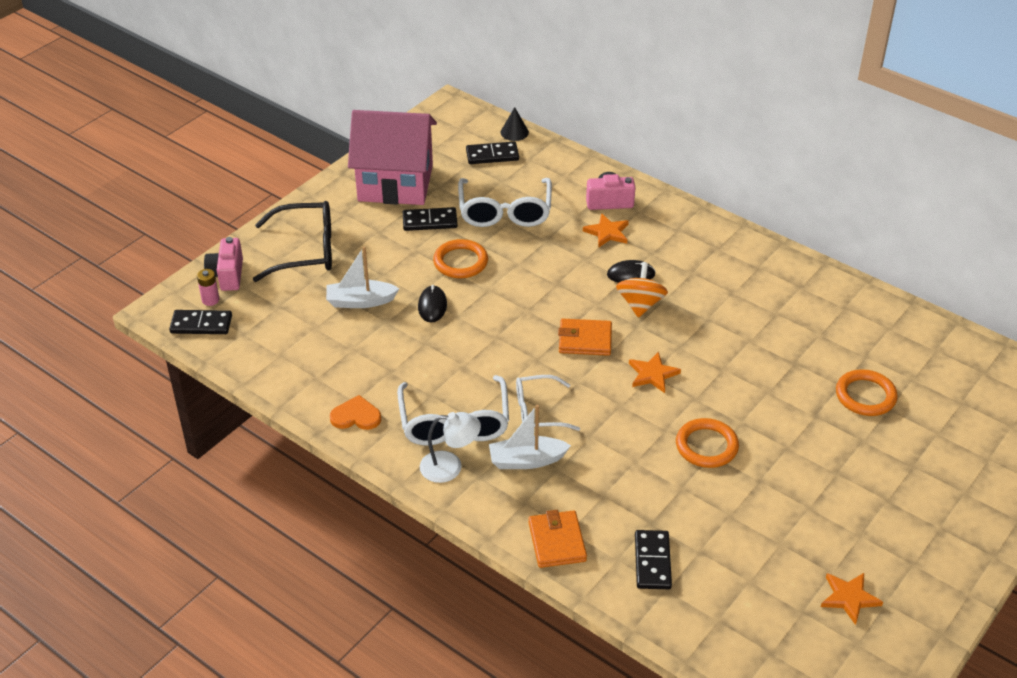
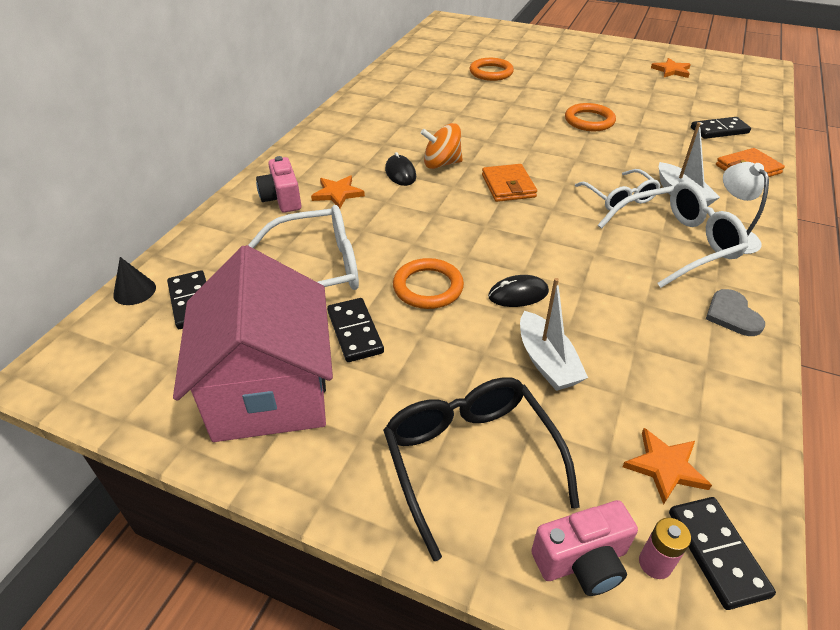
camera: 105 degrees left, 0 degrees up
(356, 416) = (732, 315): orange heart -> grey heart
(652, 374) = (528, 149): orange star -> orange star (665, 467)

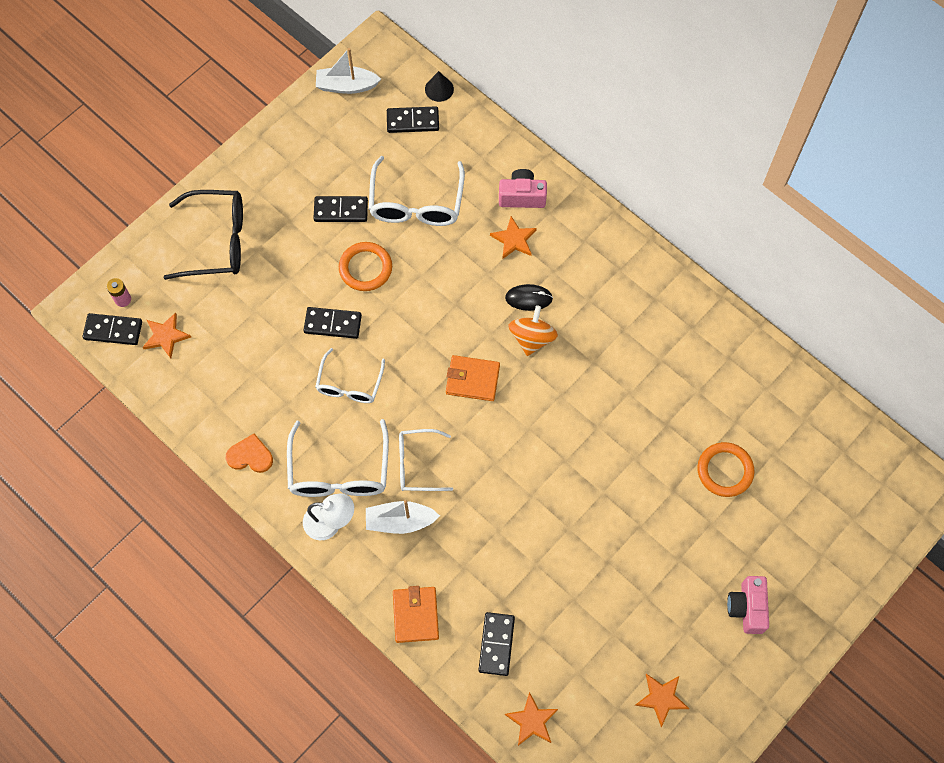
camera: 110 degrees right, 25 degrees up
(269, 391) = (312, 154): pink house -> none
(518, 294) = (333, 324): black mouse -> black domino
(547, 362) = (265, 312): white boat -> white boat (346, 86)
(579, 261) = (349, 384): none -> white glasses
(582, 561) = (140, 268): pink camera -> pink camera (747, 608)
(589, 121) = (566, 518): orange ring -> none
(732, 315) = (250, 456): grey heart -> orange heart
(750, 108) = (532, 721): none -> orange star

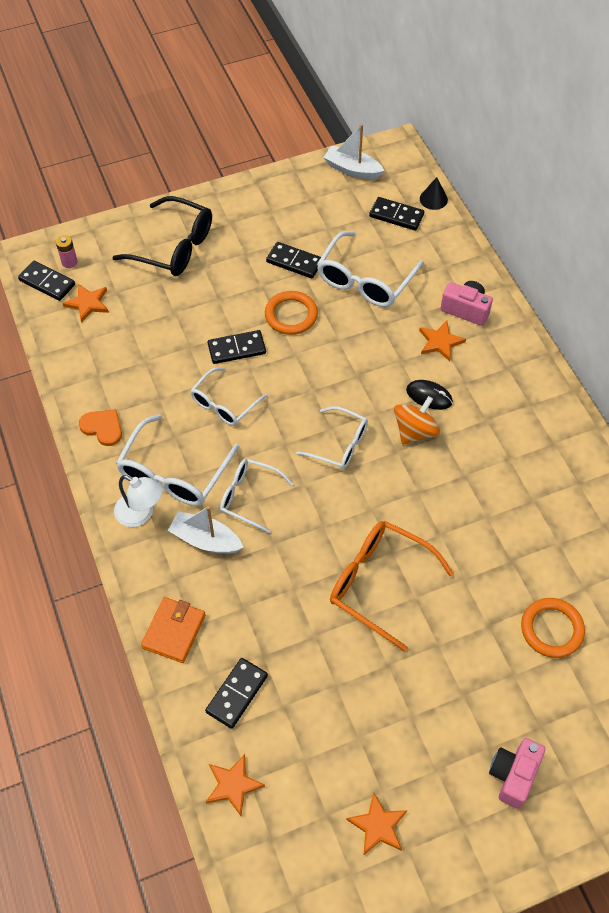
camera: 25 degrees right, 10 degrees down
(333, 324) = (237, 349): black domino -> black domino turned 45 degrees counterclockwise
(472, 379) = (339, 444): orange wallet -> white glasses
(567, 494) = (379, 583): none -> orange glasses

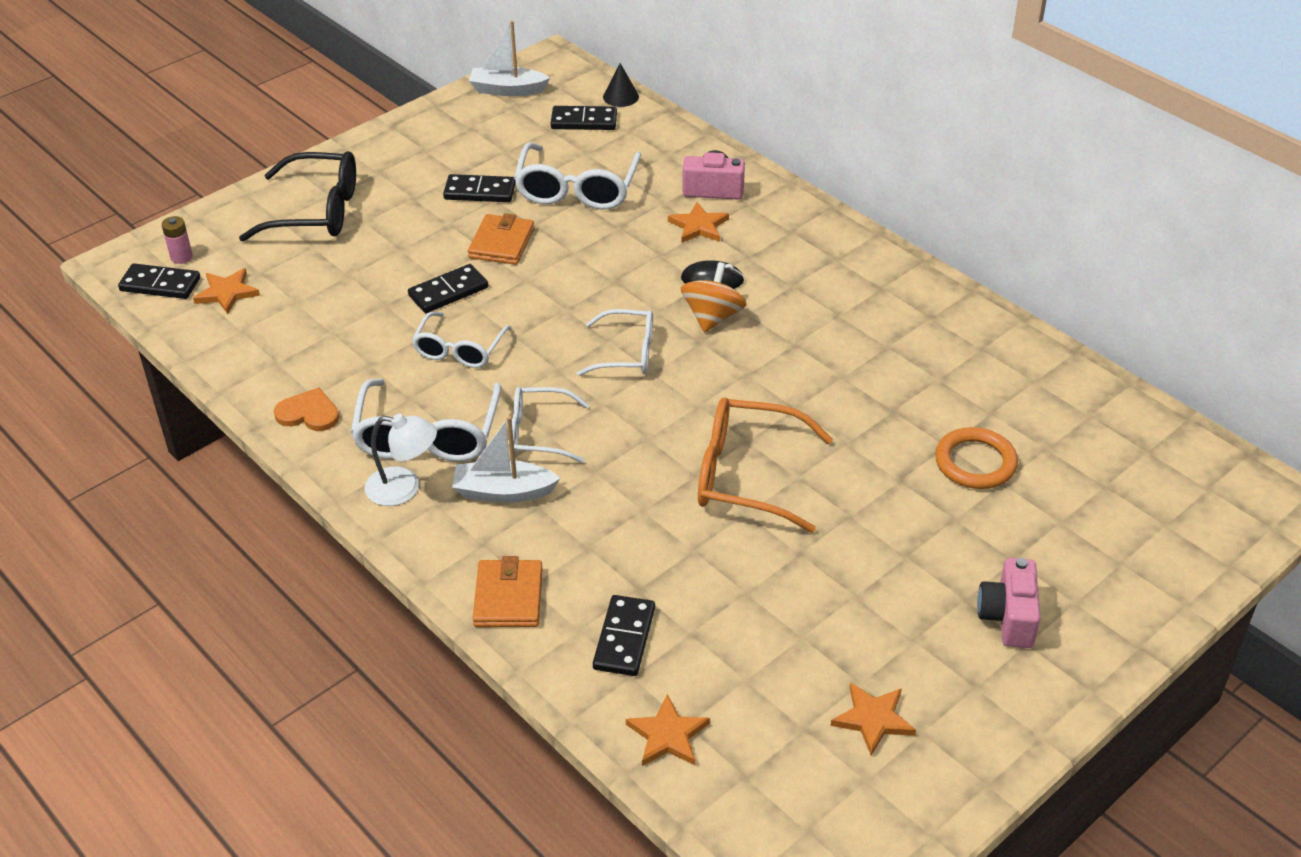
camera: 20 degrees left, 15 degrees down
(291, 315) = (501, 243): orange ring -> orange wallet

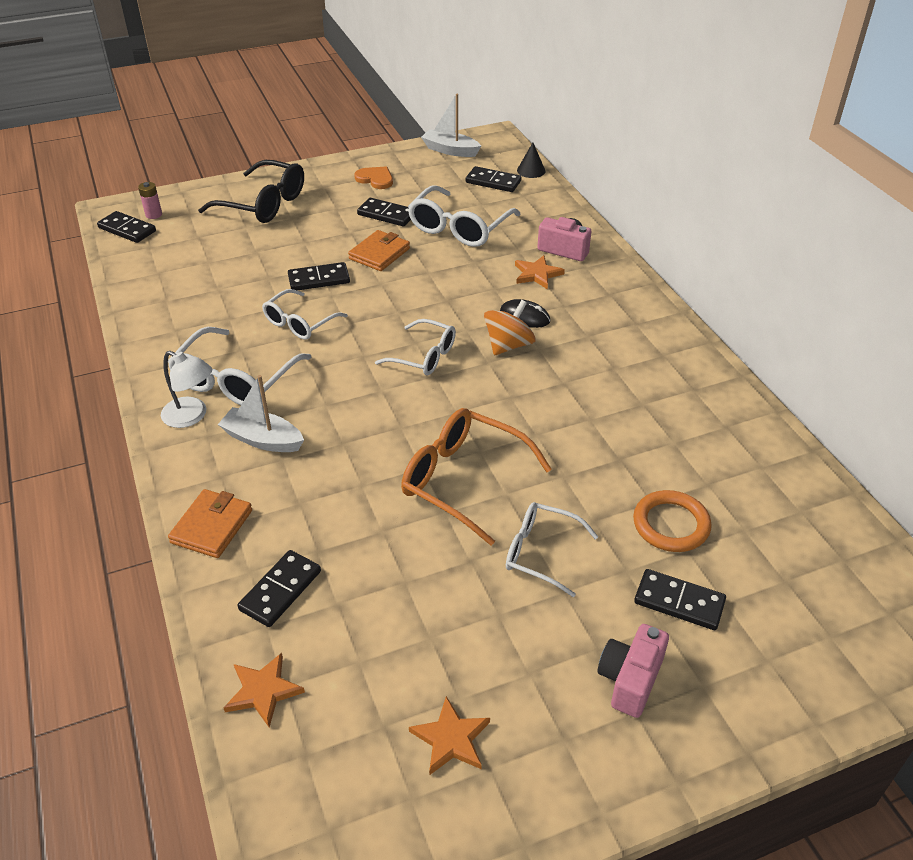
camera: 20 degrees right, 0 degrees up
(227, 293) = (166, 245): orange star -> none
(308, 413) = (162, 342): orange heart -> orange heart (375, 179)
(538, 433) = (317, 401): white glasses -> white glasses (540, 553)
(1018, 534) = (679, 602): none -> black domino

